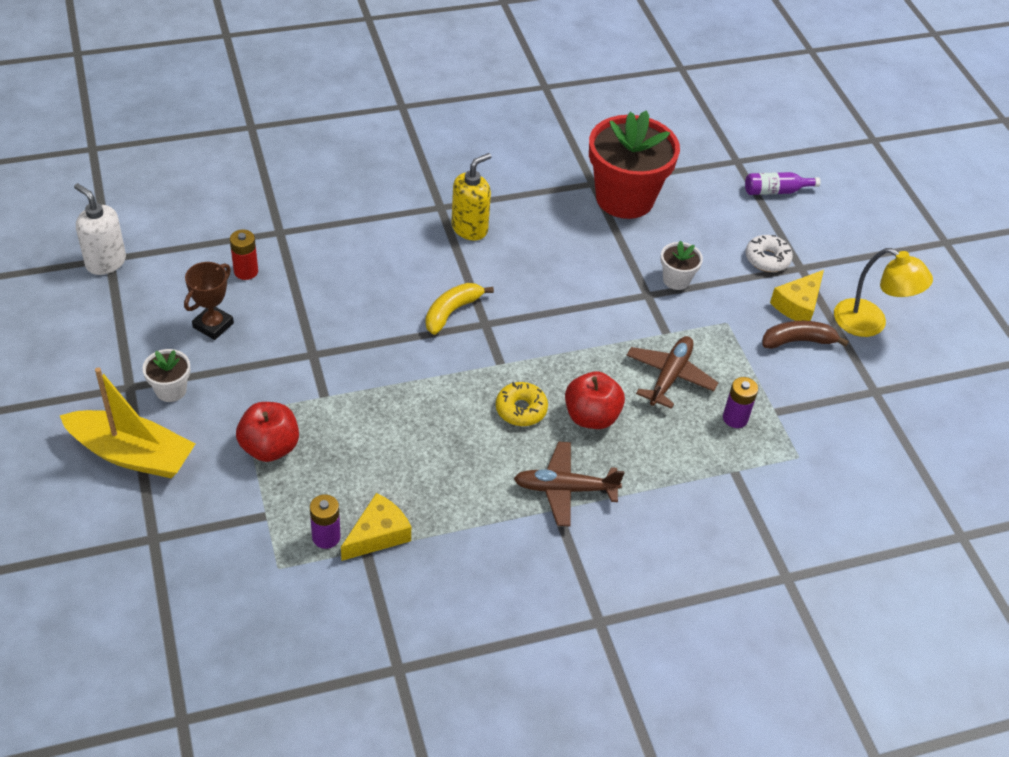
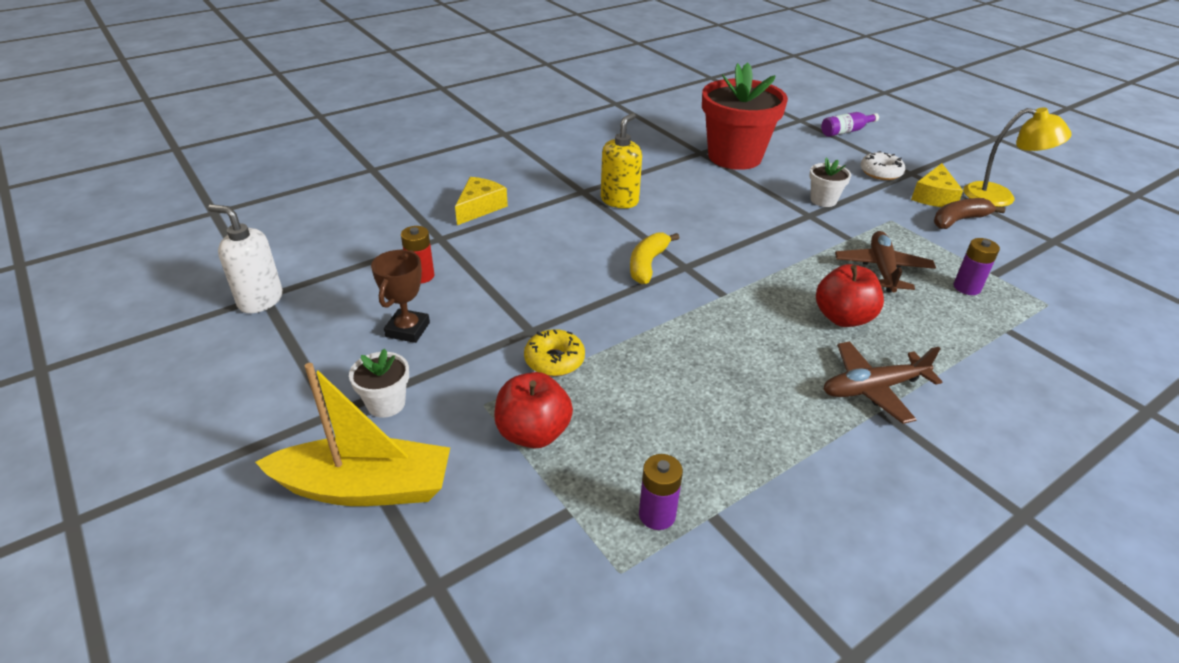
camera: 15 degrees left, 10 degrees down
(378, 534) = (715, 493): yellow cheese -> yellow cheese (479, 207)
(521, 409) = (773, 328): yellow donut -> yellow donut (554, 360)

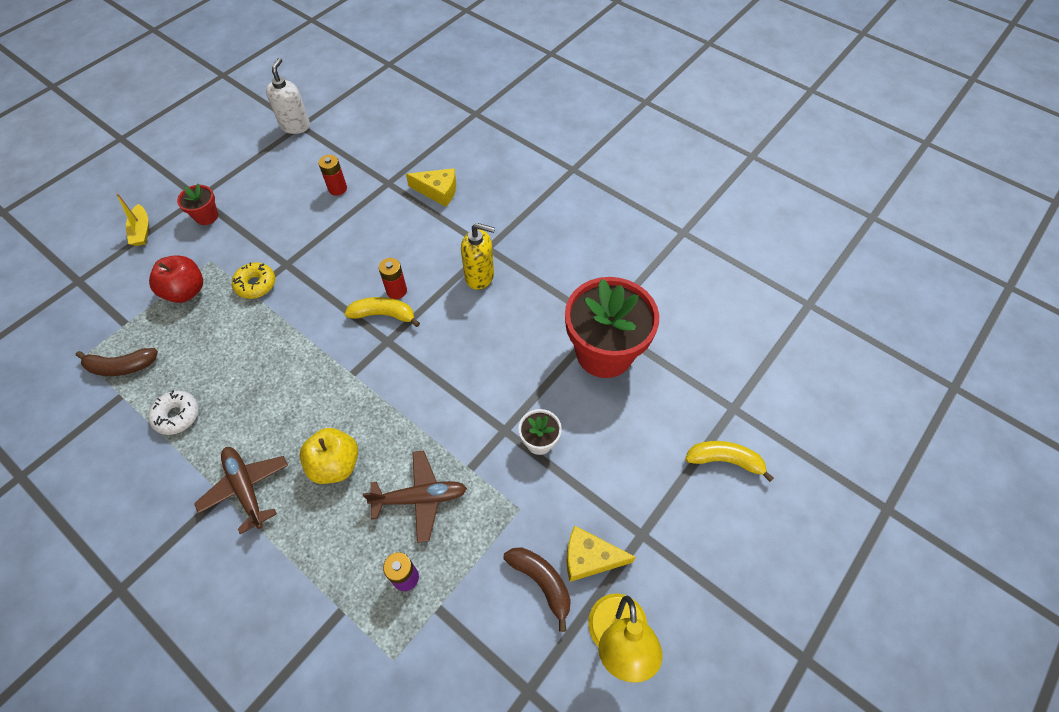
camera: 75 degrees right, 20 degrees up
(365, 487) = (142, 231): yellow boat -> yellow boat, size x0.52
(386, 404) = (207, 216): white flower pot -> red flower pot
(408, 330) = (277, 202): brown trophy -> none
(616, 252) = (396, 291): none -> red battery
(657, 515) = (121, 367): purple battery -> brown banana
(843, 318) = (335, 465): red apple -> yellow apple
(846, 131) = (725, 460): purple bottle -> yellow banana
(880, 172) = (627, 500): white donut -> white donut (177, 415)

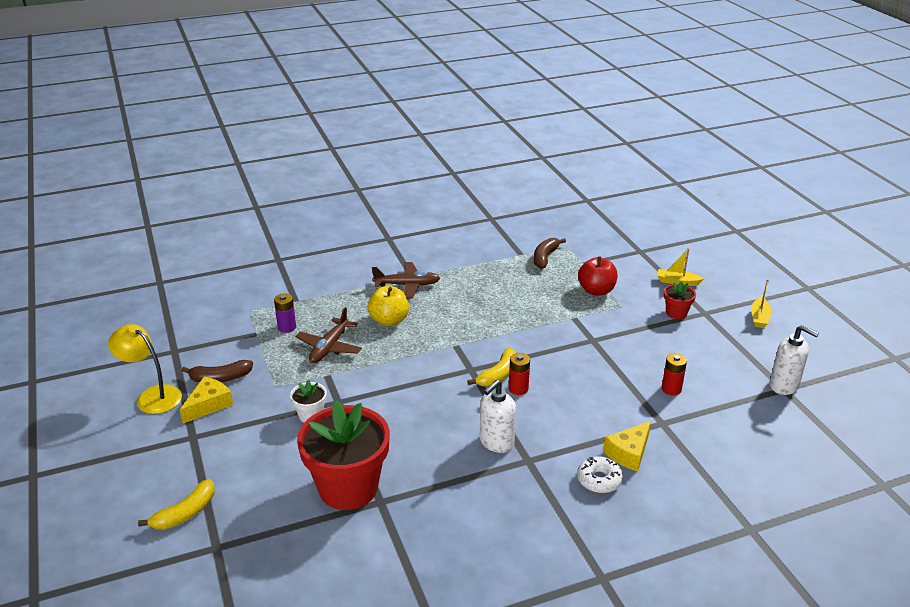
camera: 120 degrees right, 25 degrees down
(177, 415) = (486, 271): white donut -> white donut (599, 480)
(191, 159) = (759, 317): none -> yellow boat
(256, 284) = (580, 321): yellow donut -> none
(480, 276) = (496, 442): yellow soap dispenser -> white soap dispenser

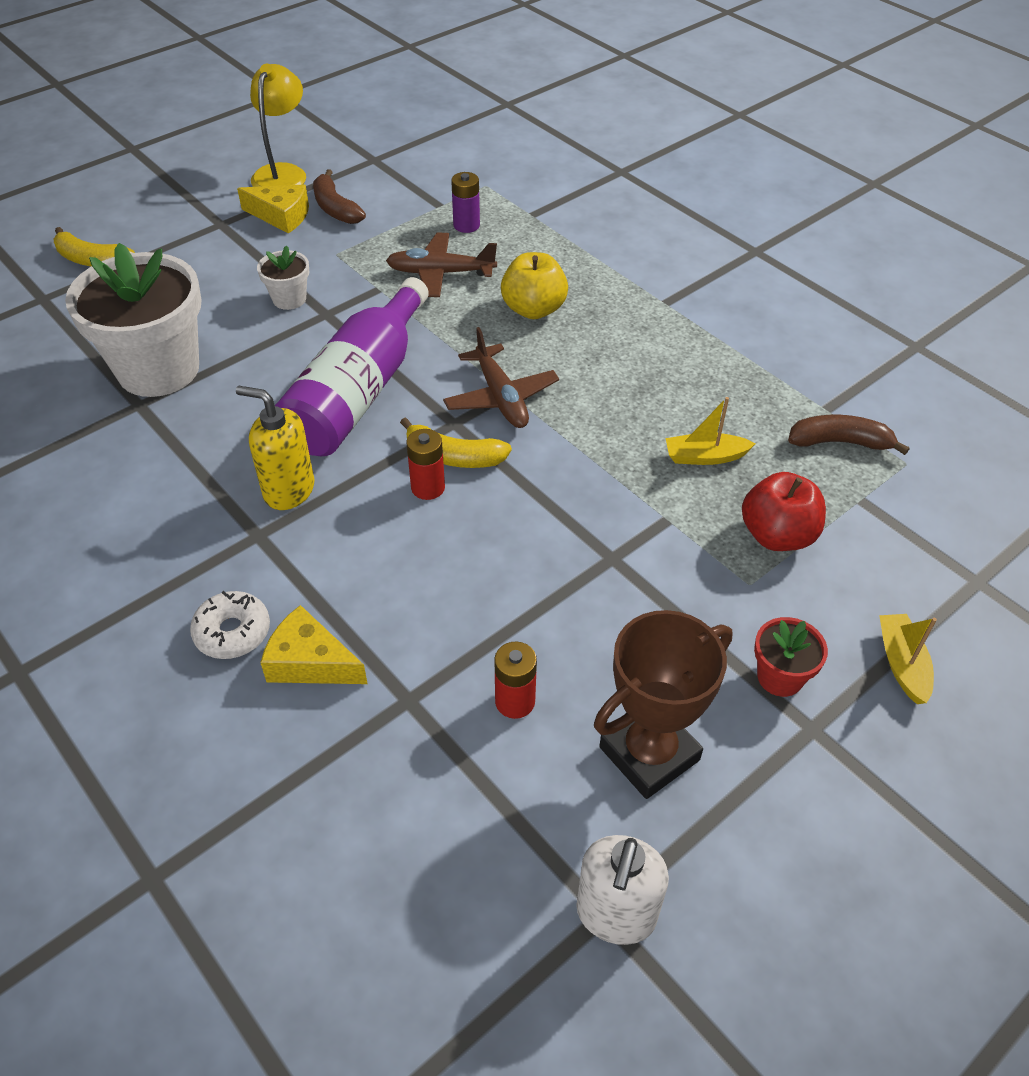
camera: 70 degrees right, 15 degrees up
(348, 488) = (158, 369): red flower pot -> white flower pot
(407, 285) = (637, 303): brown plane -> brown plane (501, 397)
(424, 400) = (358, 392): none -> purple bottle
(496, 442) = (288, 490): white soap dispenser -> yellow soap dispenser
(708, 357) = (649, 754): none -> brown trophy
(759, 317) = (860, 843): yellow boat -> yellow boat (705, 457)

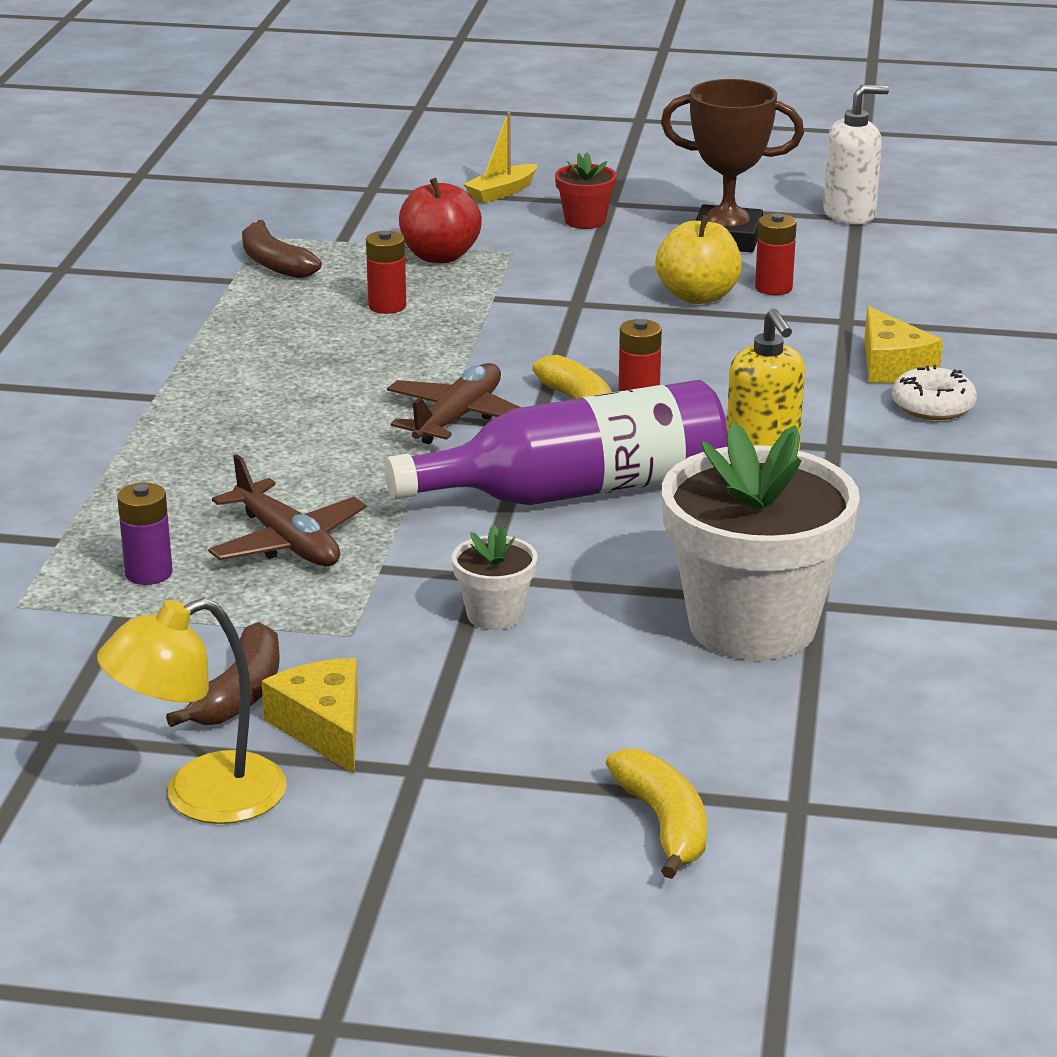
camera: 130 degrees left, 20 degrees down
(533, 309) = (277, 458): yellow apple -> yellow apple (698, 296)
(705, 457) = (387, 306): yellow boat -> red battery

